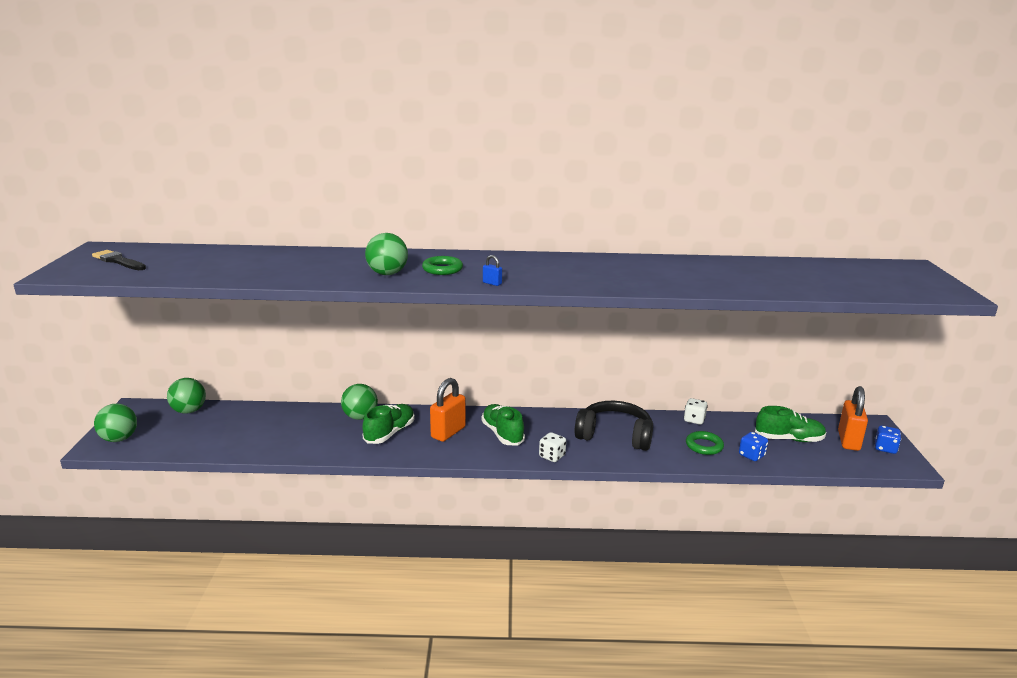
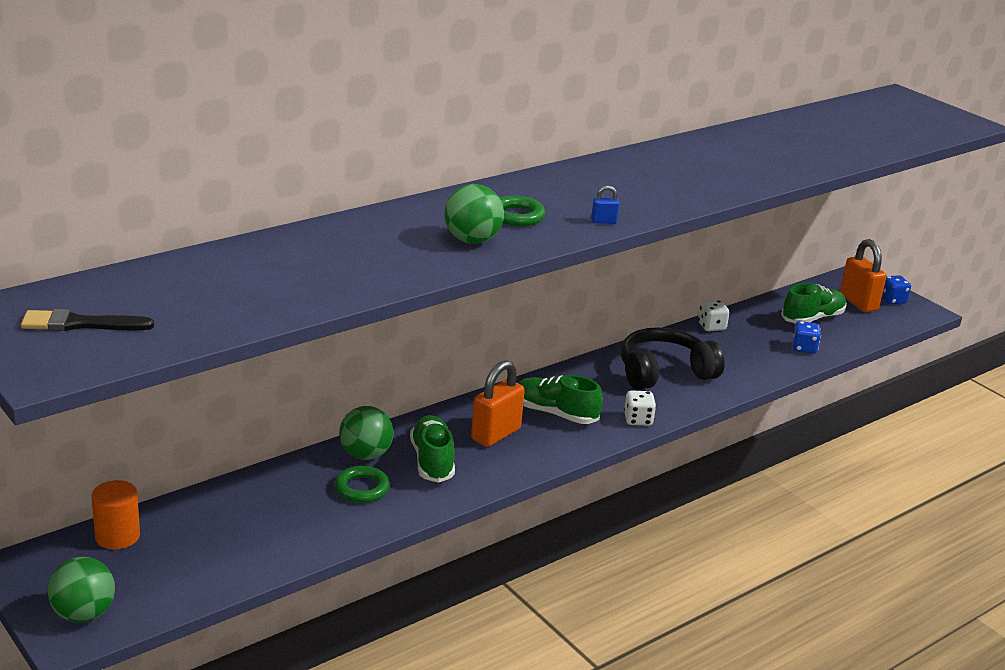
camera: 40 degrees left, 5 degrees up
(189, 411) = (117, 536): green ball -> orange cylinder
(448, 432) = (496, 434): orange padlock -> orange padlock turned 45 degrees clockwise
(704, 446) = (754, 353): green ring -> green ring (362, 488)

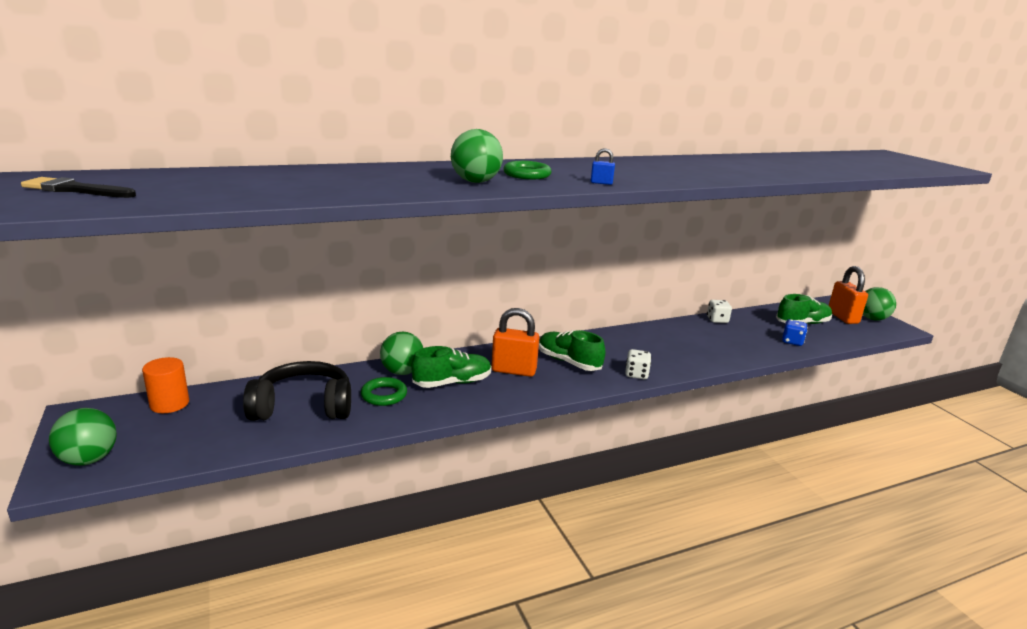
camera: 15 degrees right, 5 degrees down
(432, 461) = (452, 383): green shoe -> green shoe turned 60 degrees clockwise
(496, 434) = (514, 370): orange padlock -> orange padlock turned 45 degrees clockwise
(664, 372) = (669, 345): black headphones -> black headphones (303, 406)
(892, 300) = (872, 318): blue dice -> green ball

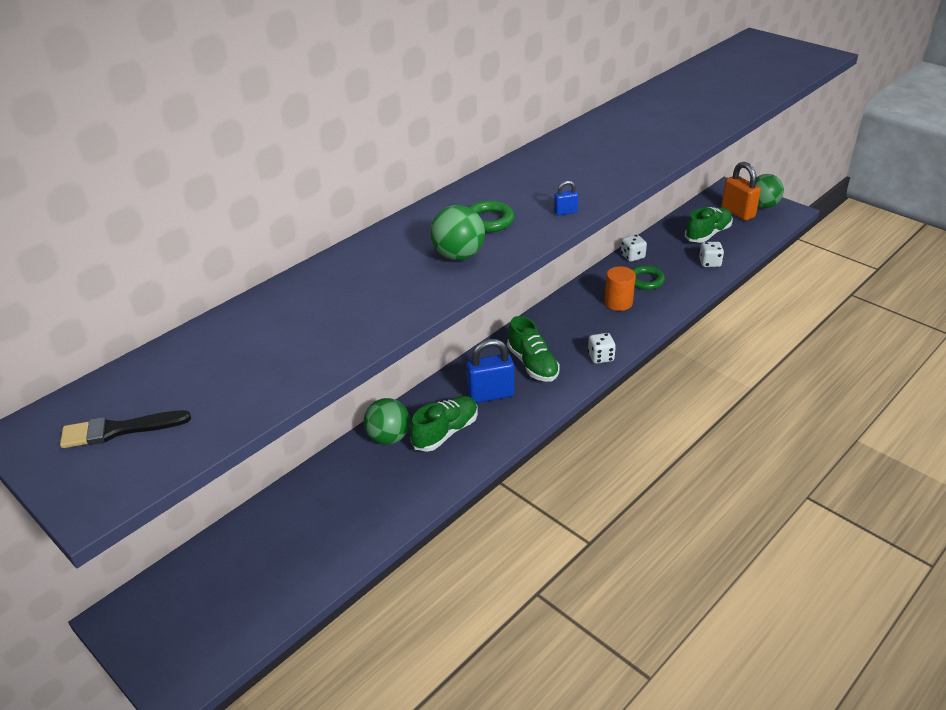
camera: 20 degrees left, 15 degrees up
(89, 459) = (183, 659): green ball -> none
(169, 404) = (196, 567): orange cylinder -> orange cylinder (618, 302)
(303, 406) = (330, 517): black headphones -> none
(384, 395) = (394, 472): green ring -> green ring (645, 280)
(514, 370) = (490, 395): orange padlock -> blue padlock
(568, 362) = (532, 364): green shoe -> green shoe turned 135 degrees counterclockwise
(792, 341) = (710, 263): blue dice -> white dice

